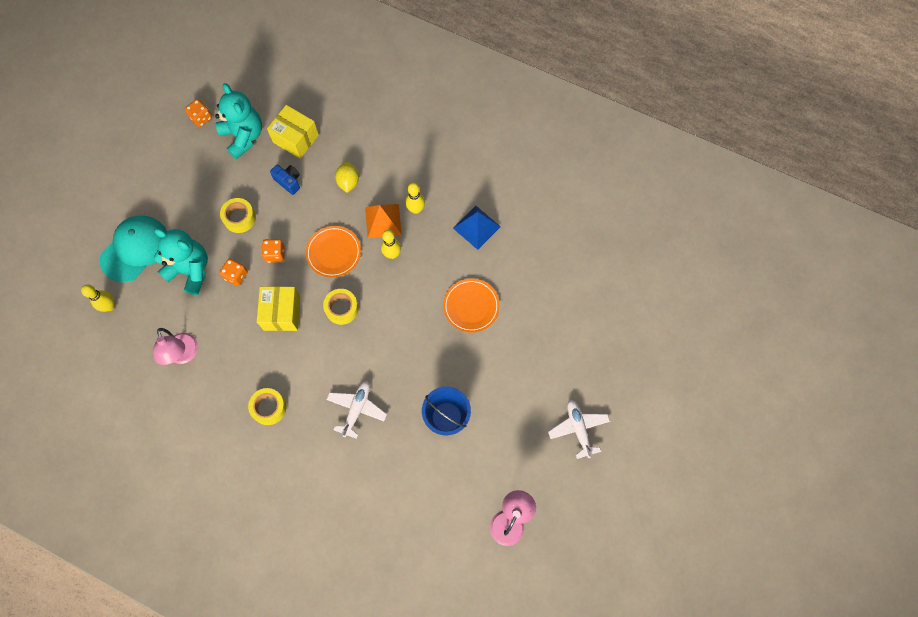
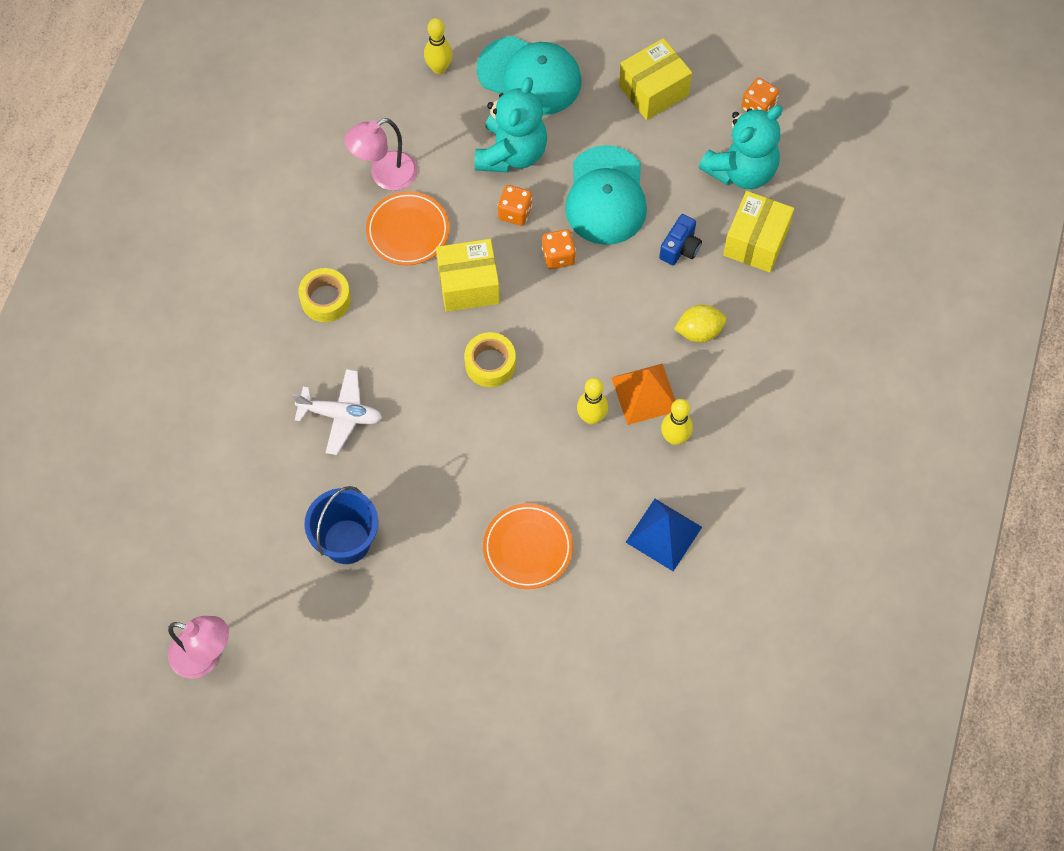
camera: 80 degrees right, 5 degrees down
(170, 175) = (653, 90): none -> yellow box
(239, 218) = (606, 196): yellow tape -> turquoise cap
(333, 253) = (577, 335): orange plate -> orange plate (408, 231)
(578, 428) = (356, 739): white plane -> none

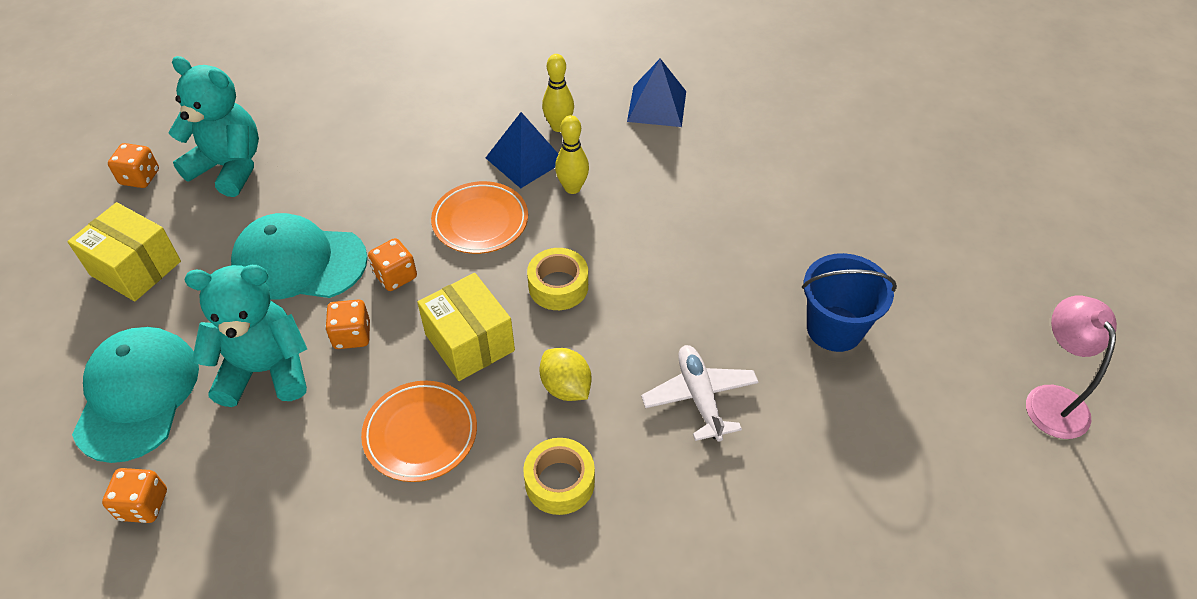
camera: 115 degrees left, 15 degrees down
(385, 176) = (345, 496): pink lamp -> none
(439, 68) = (143, 505): yellow bowling pin -> orange dice
(527, 548) = (735, 187): orange plate -> orange plate (480, 221)
(606, 196) = (299, 262): turquoise cap -> turquoise cap turned 150 degrees counterclockwise
(645, 393) = (524, 159): orange pyramid -> blue pyramid
(680, 248) = (345, 184): blue camera -> none
(699, 331) = (436, 143): yellow lemon -> yellow lemon (566, 387)
(755, 242) = (315, 134): yellow box -> none

